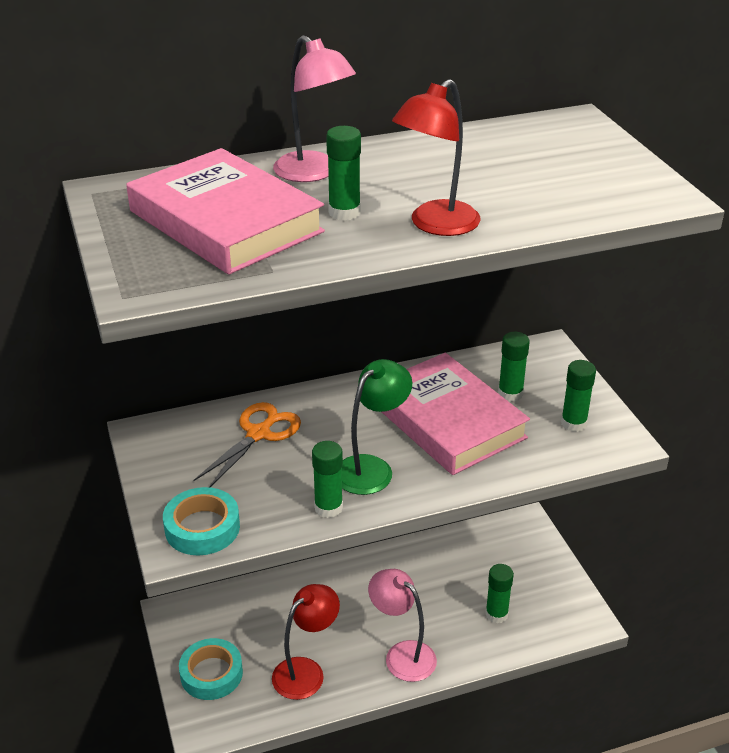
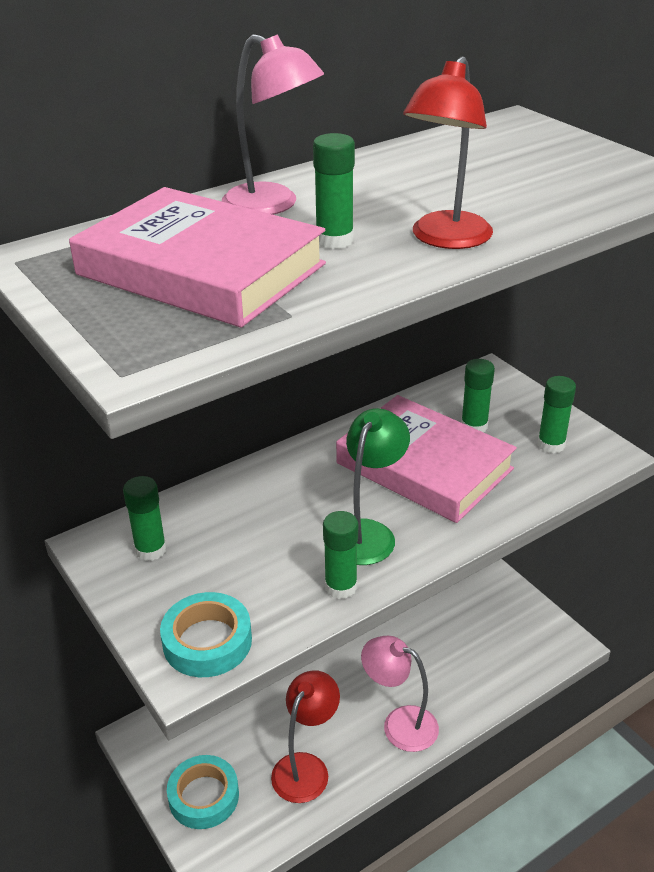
camera: 15 degrees left, 0 degrees up
(259, 434) = (227, 520): orange scissors -> none
(496, 614) = (477, 658): green glue stick -> green glue stick (150, 550)

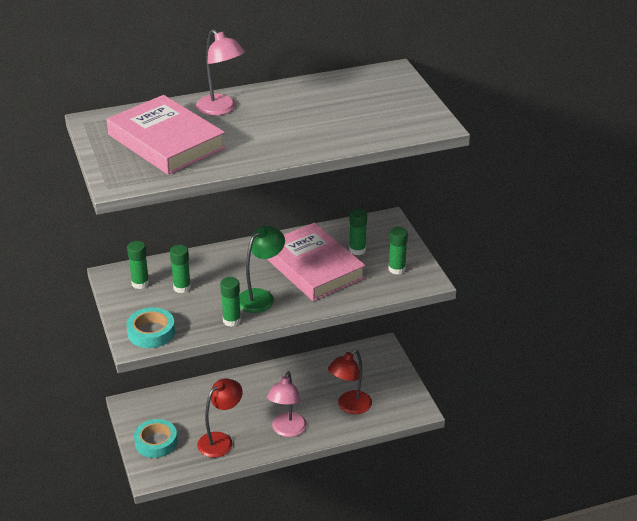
camera: 15 degrees right, 0 degrees up
(334, 240) = (238, 135): green glue stick -> green glue stick (182, 287)
(399, 724) = (287, 430): pink lamp -> pink lamp turned 120 degrees counterclockwise
(445, 239) = (292, 144): red lamp -> red lamp (350, 406)

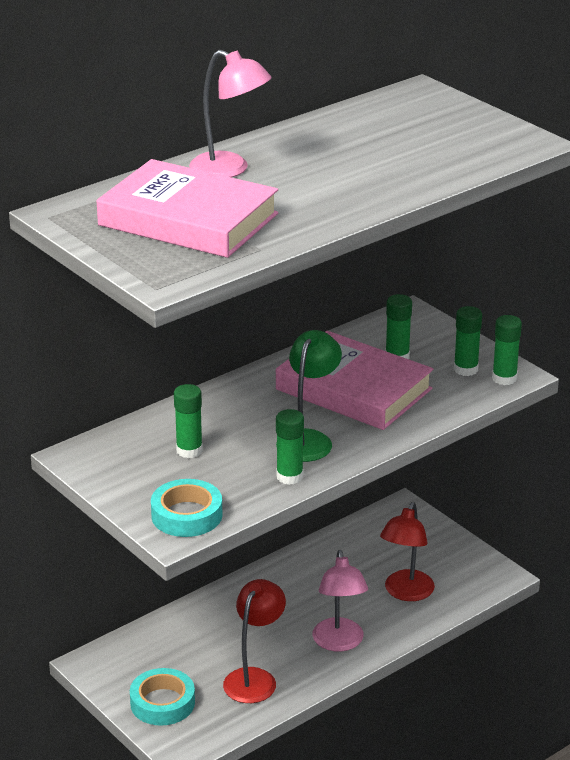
camera: 20 degrees left, 5 degrees down
(140, 283) = (125, 457): green glue stick -> green glue stick (504, 378)

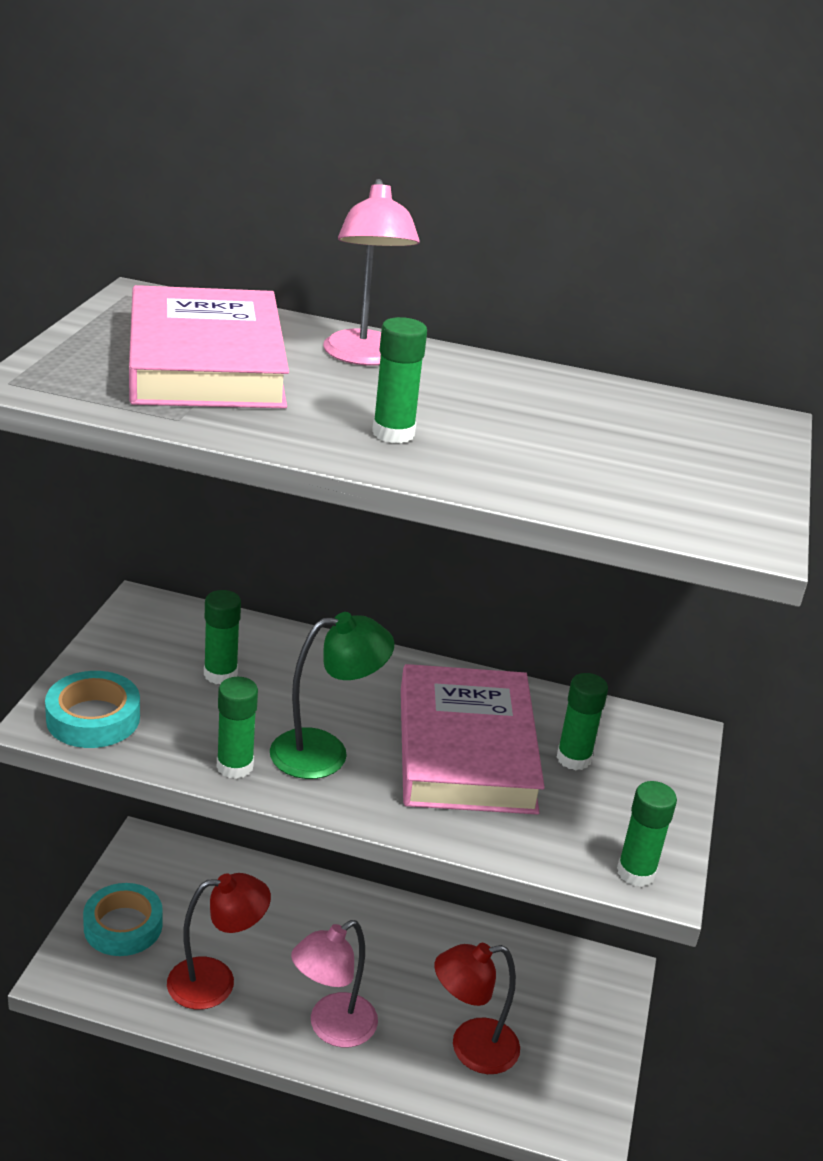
camera: 50 degrees right, 0 degrees up
(465, 369) = (615, 828): green glue stick -> green glue stick (393, 433)

